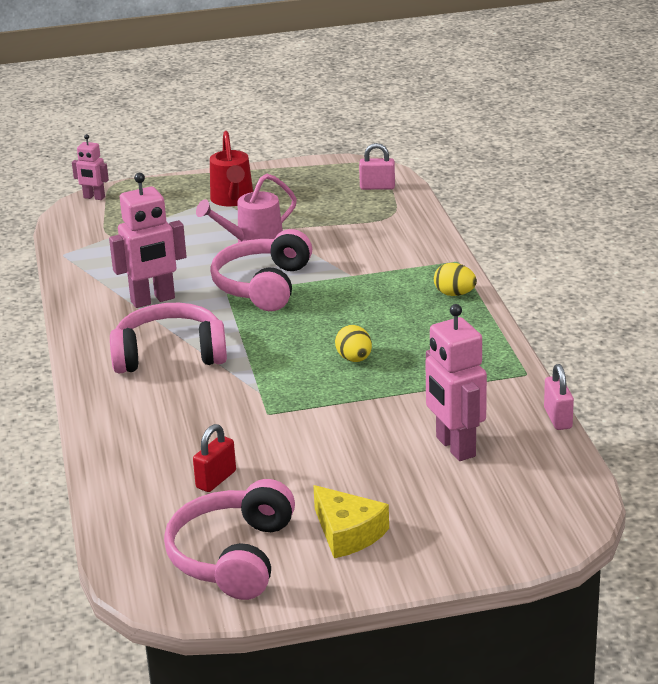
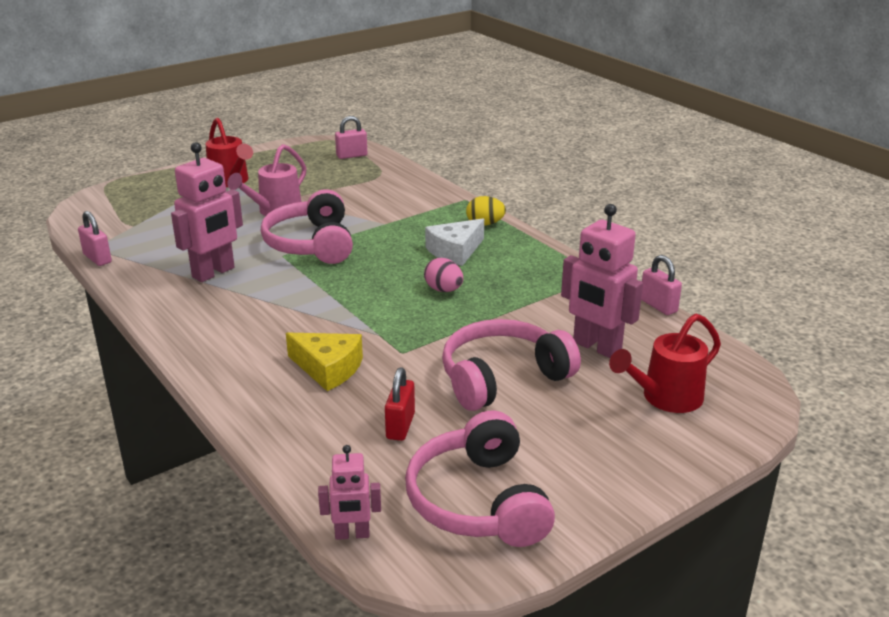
camera: 25 degrees left, 0 degrees up
(60, 266) = (97, 258): none -> pink padlock
(94, 197) = (94, 197): pink robot -> pink robot (352, 534)
(170, 354) = (265, 317): pink headphones -> pink headphones (502, 377)
(348, 533) = (570, 448): yellow cheese -> yellow cheese (328, 368)
(354, 359) = (443, 290): yellow egg -> pink egg
(399, 319) = (455, 251): none -> white cheese
(477, 509) = (665, 398): none -> red watering can

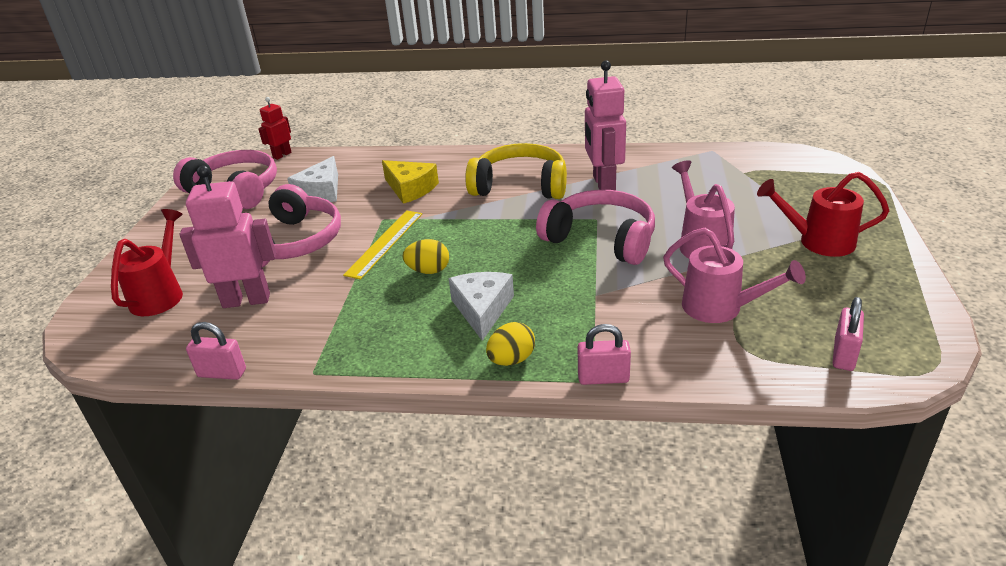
camera: 135 degrees right, 5 degrees up
(97, 258) = (689, 149): pink padlock -> pink padlock (603, 378)
(257, 310) = (520, 186): none -> yellow headphones
(328, 368) = (410, 189): yellow cheese -> yellow cheese turned 120 degrees counterclockwise
(348, 188) = (720, 308): none -> pink watering can
(352, 534) = (282, 155): pink robot -> red robot
(400, 426) = (321, 191): red padlock -> white cheese
(436, 329) = (385, 243): none -> yellow ruler
(443, 290) = (428, 271): pink egg -> yellow egg

